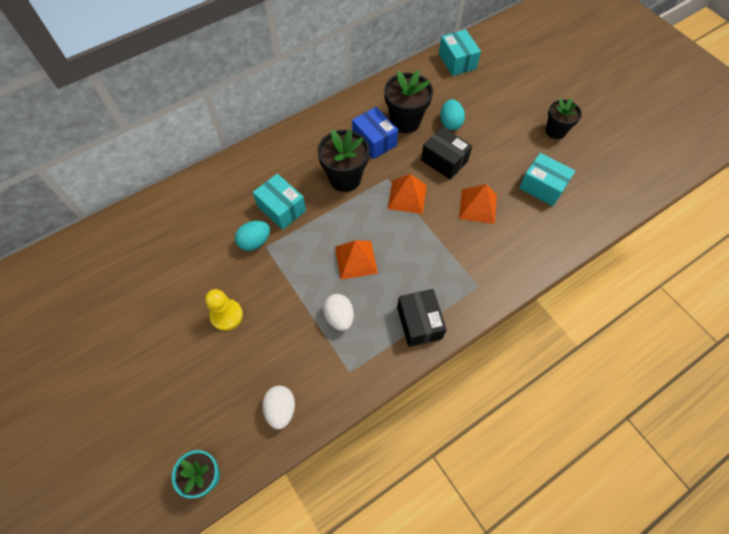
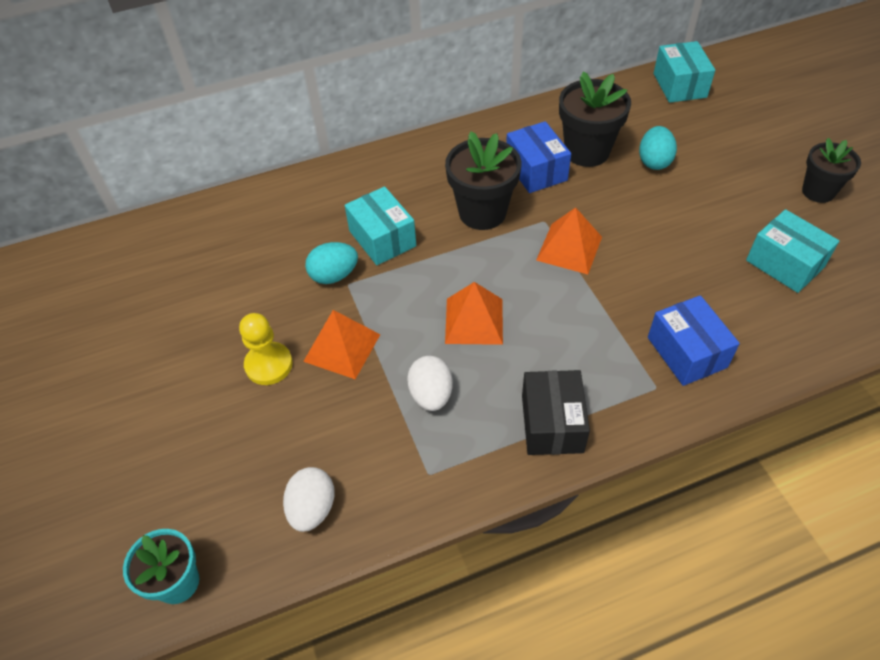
camera: 15 degrees right, 10 degrees down
(444, 161) = (635, 209): black box -> none
(478, 206) = (676, 276): orange pyramid -> orange pyramid (342, 347)
(492, 259) = (687, 352): none -> blue box

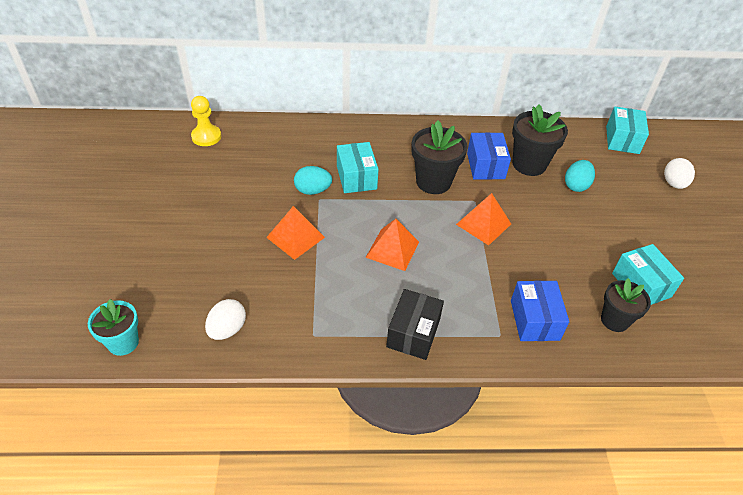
camera: 15 degrees right, 5 degrees down
(269, 365) = (243, 232): yellow pawn -> yellow pawn (206, 136)
(431, 395) = (339, 286): white egg -> white egg (674, 184)
(818, 191) = (694, 244): black flower pot -> black flower pot (614, 320)

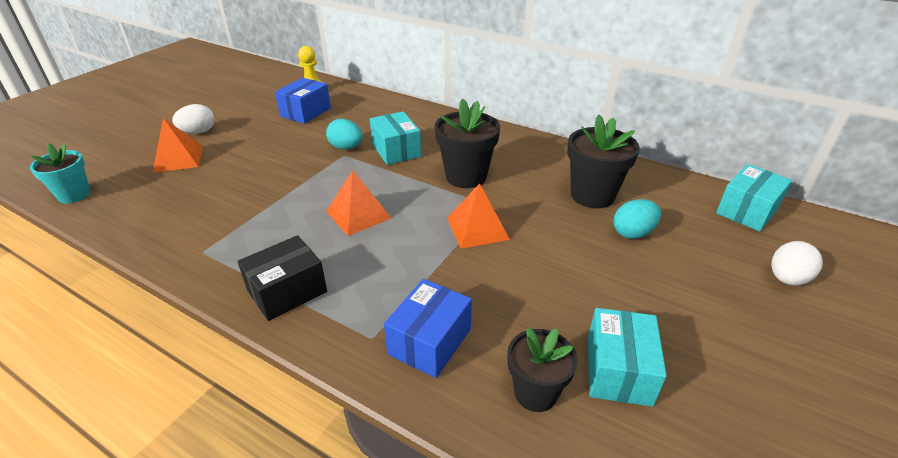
camera: 35 degrees right, 10 degrees down
(227, 329) = (149, 217): white egg -> white egg (198, 132)
(295, 237) = (288, 174): orange pyramid -> orange pyramid (178, 158)
(356, 177) = (396, 150): turquoise box -> turquoise box turned 45 degrees counterclockwise
(485, 166) = (538, 181): blue box -> blue box (305, 112)

